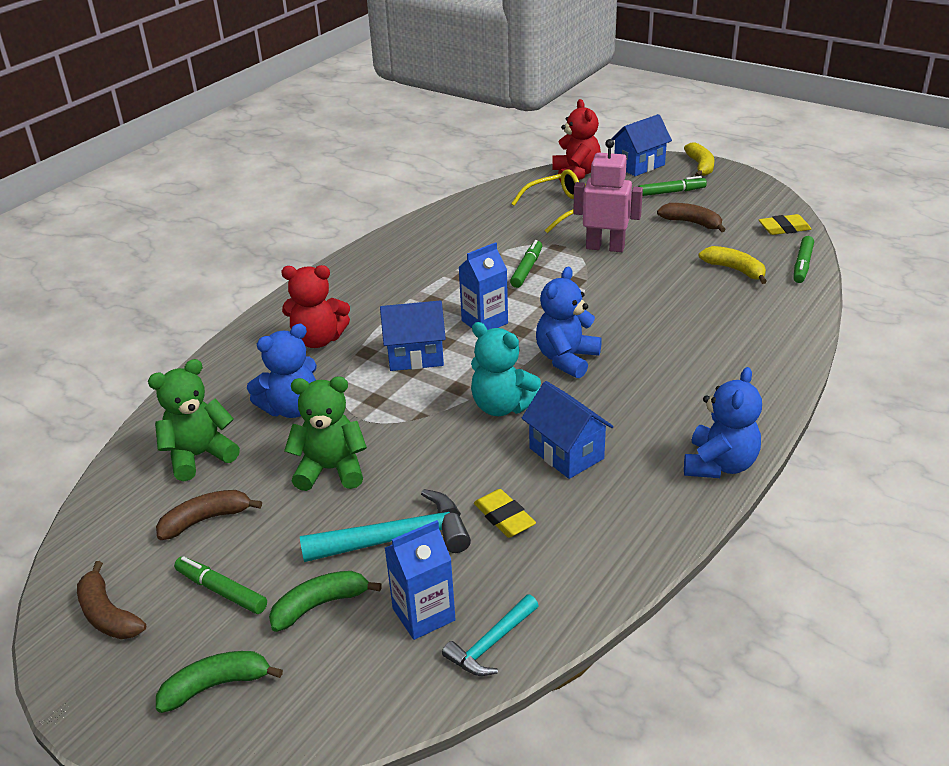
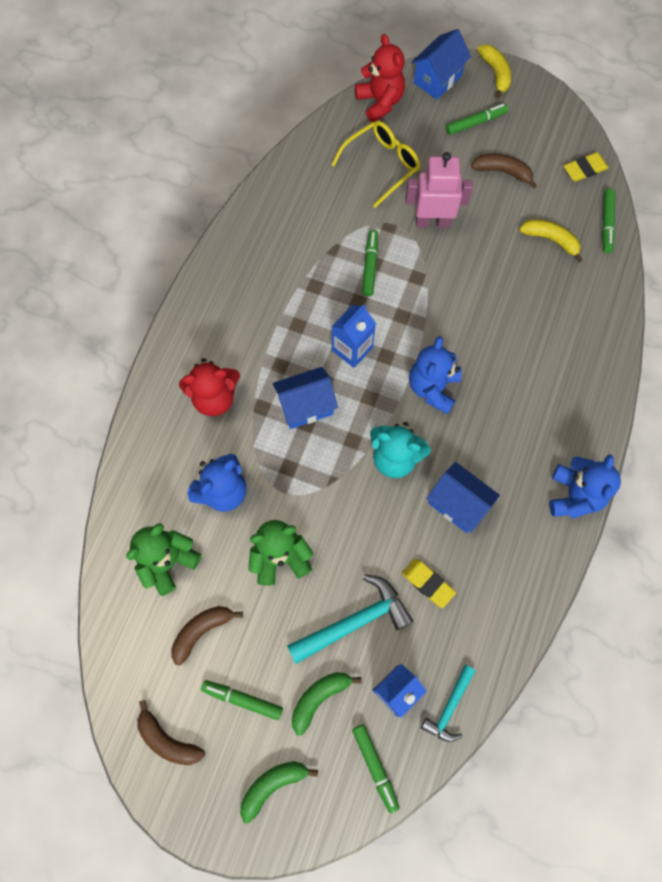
camera: 15 degrees left, 35 degrees up
(363, 691) = (375, 767): none -> green marker

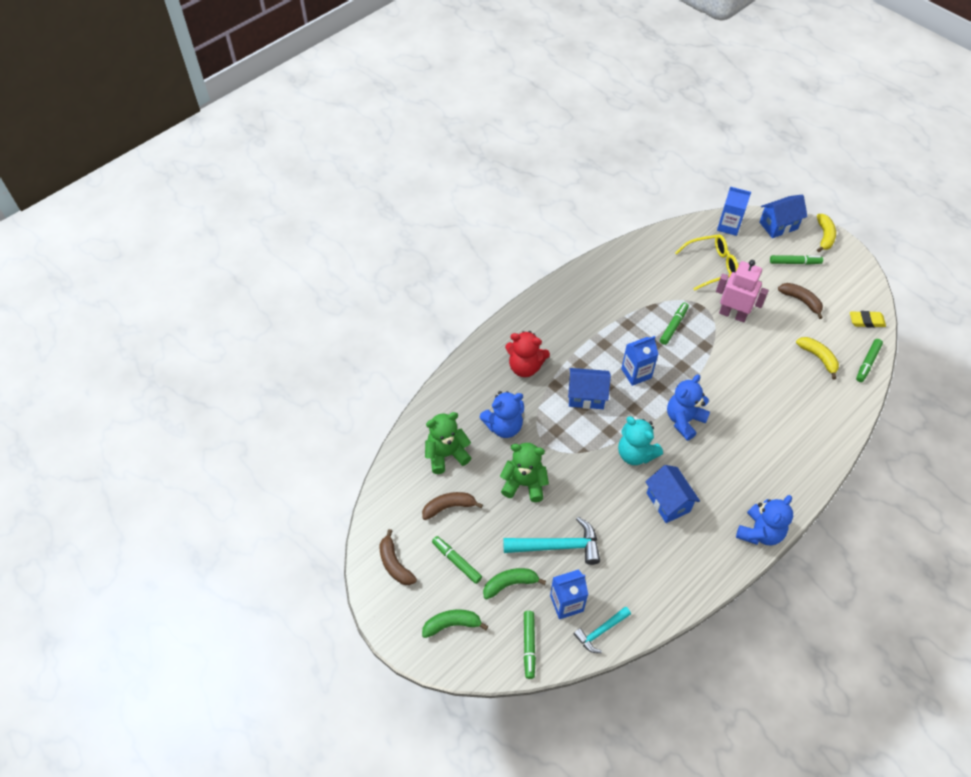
camera: 25 degrees right, 15 degrees down
(380, 102) = (728, 226): red teddy bear -> blue carton
(428, 583) = (622, 544): yellow eraser -> none

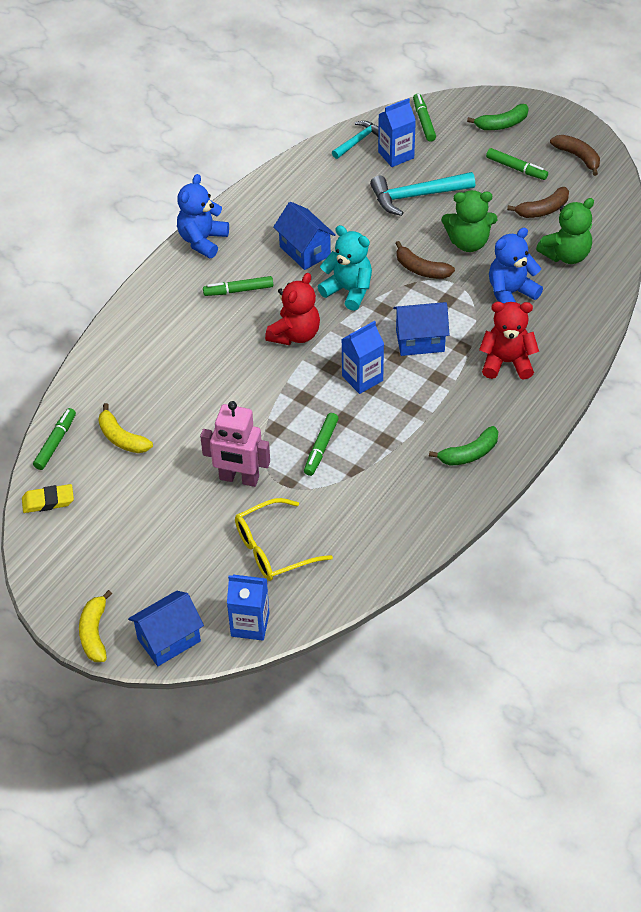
camera: 170 degrees right, 5 degrees down
(510, 584) = (456, 160): green banana -> green banana (469, 453)
(684, 420) = (295, 334): blue teddy bear -> red teddy bear
(795, 262) = (145, 577): green marker -> green marker (238, 290)
(801, 301) = (140, 516): brown banana -> brown banana (421, 269)

